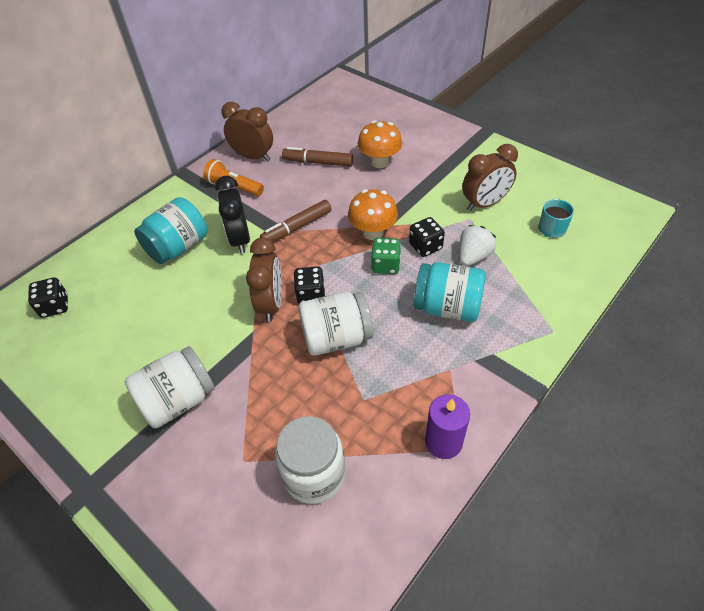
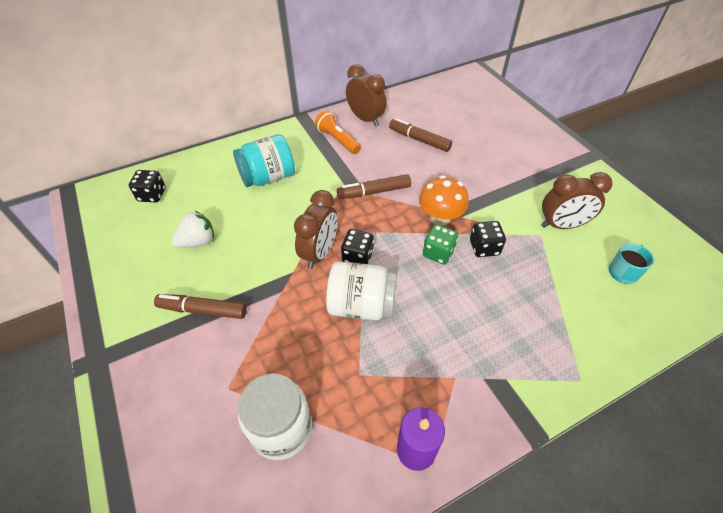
camera: 20 degrees right, 0 degrees up
(178, 400) = (203, 310): white jar -> brown marker
(240, 239) = (321, 187): black clock -> none
(379, 162) = (475, 155): orange mushroom -> none
(447, 307) = (479, 314): turquoise jar -> none
(473, 256) = (527, 273): white strawberry -> white strawberry (198, 242)

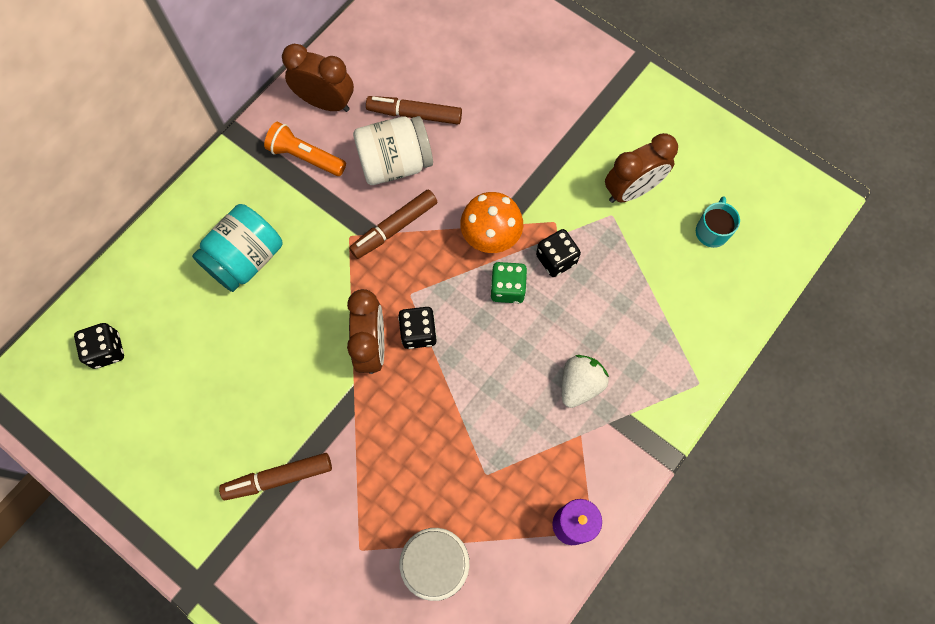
camera: 25 degrees left, 20 degrees up
(198, 242) = (215, 393): white strawberry -> white strawberry (580, 384)
(362, 305) = (452, 394): white jar -> white jar (395, 163)

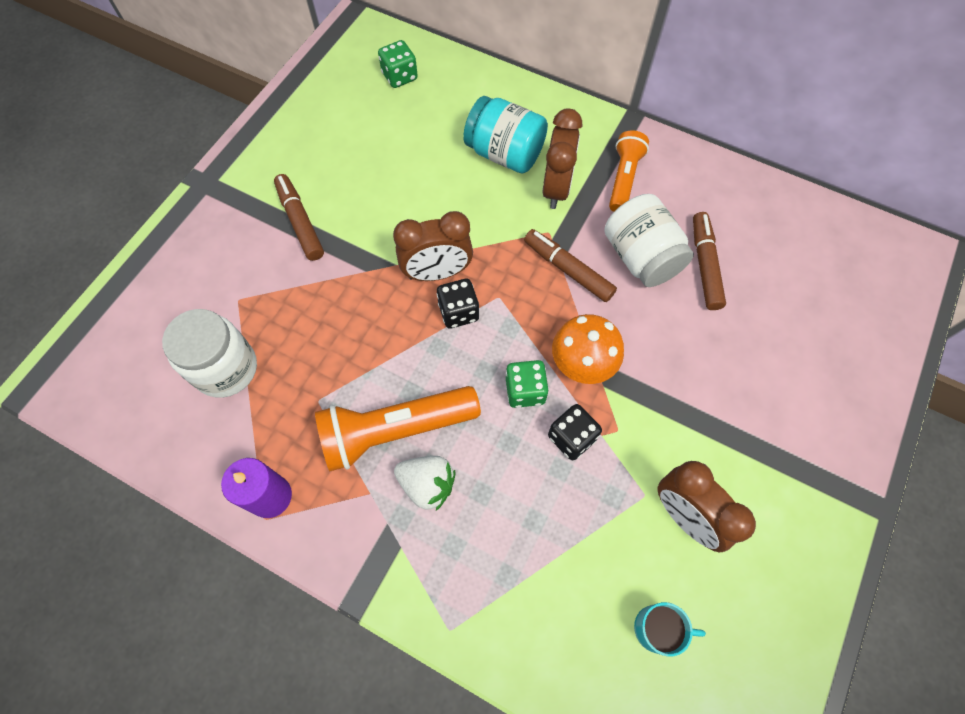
camera: 80 degrees right, 5 degrees down
(107, 350) = (399, 76): black dice -> green dice
(325, 102) = (689, 183): brown clock -> brown clock (556, 188)
(526, 406) = (395, 430): none -> orange flashlight

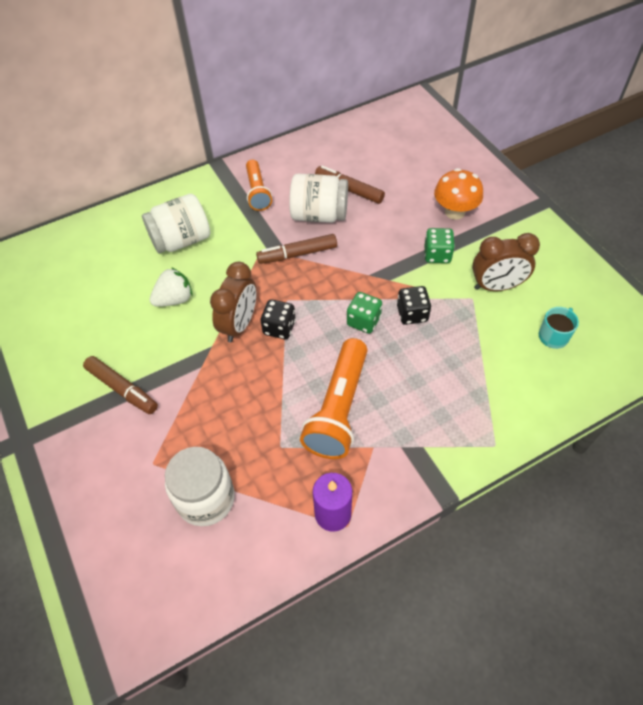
camera: 55 degrees left, 10 degrees down
(300, 222) = (122, 388): brown marker -> brown marker turned 150 degrees counterclockwise
(399, 76) = (56, 265): green dice -> green dice (437, 255)
(427, 485) = (390, 409): white strawberry -> white strawberry (174, 299)
(505, 154) = (181, 240): turquoise jar -> white jar
(556, 188) = (233, 228): brown clock -> none
(582, 364) = (367, 282): orange mushroom -> orange mushroom (455, 212)
(624, 179) = (257, 192): orange flashlight -> orange flashlight turned 150 degrees counterclockwise

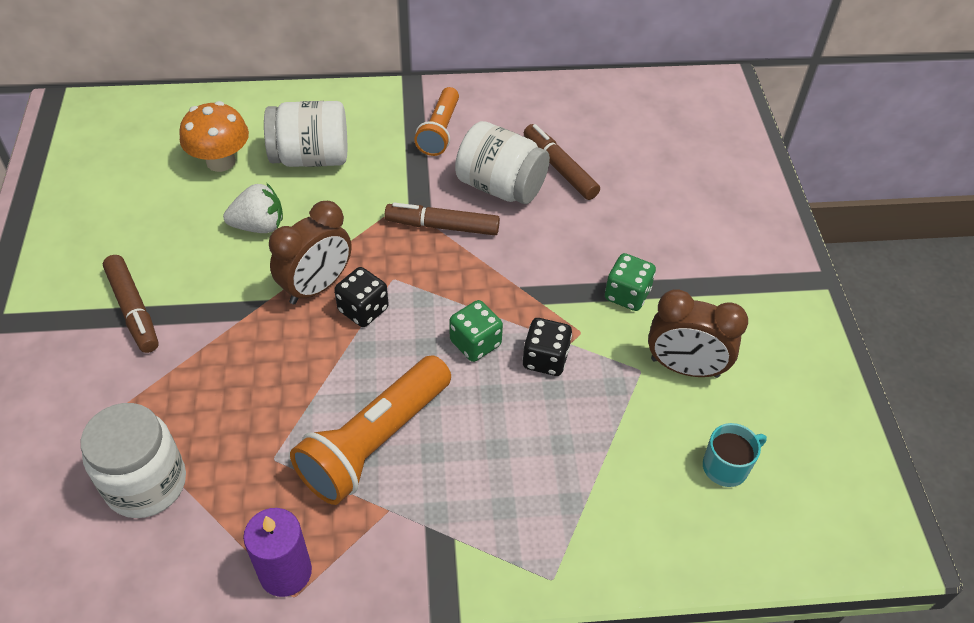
camera: 20 degrees right, 5 degrees down
(455, 212) = (686, 247): orange mushroom -> orange mushroom (221, 161)

